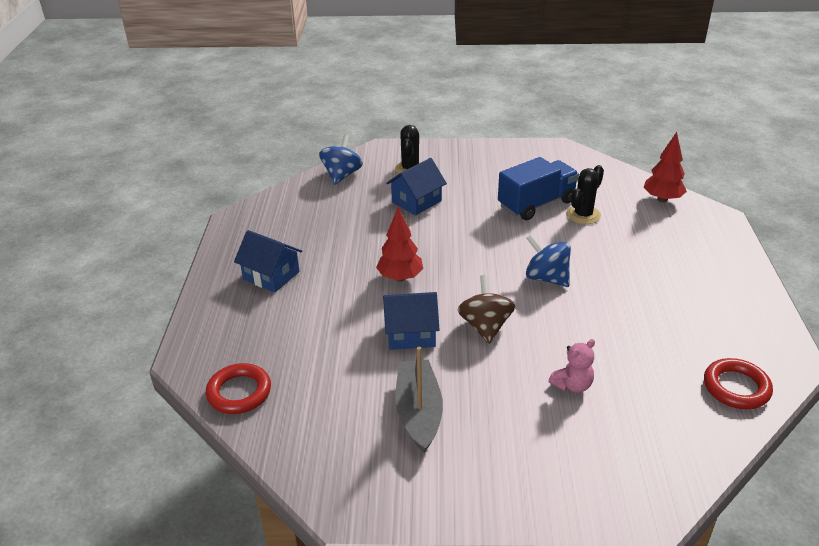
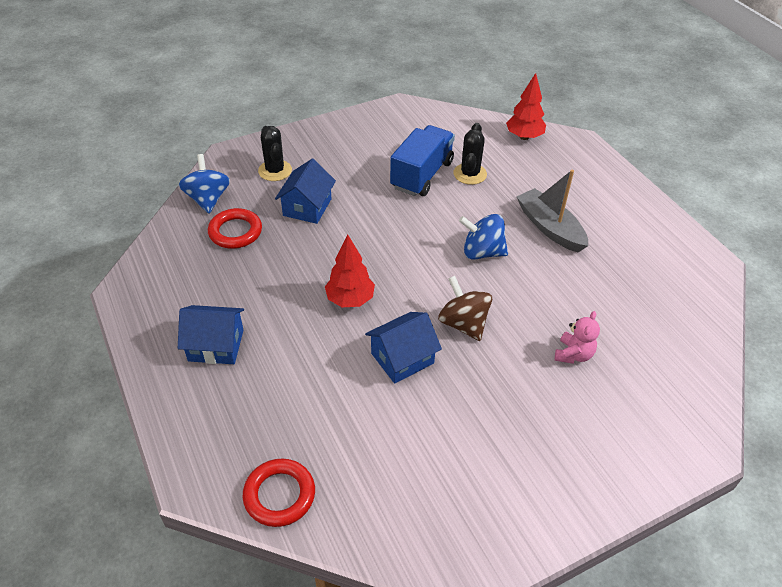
camera: 30 degrees left, 10 degrees up
(419, 412) = (466, 439): grey boat -> grey boat (550, 228)
(736, 387) = (692, 305): red ring -> red ring (235, 232)

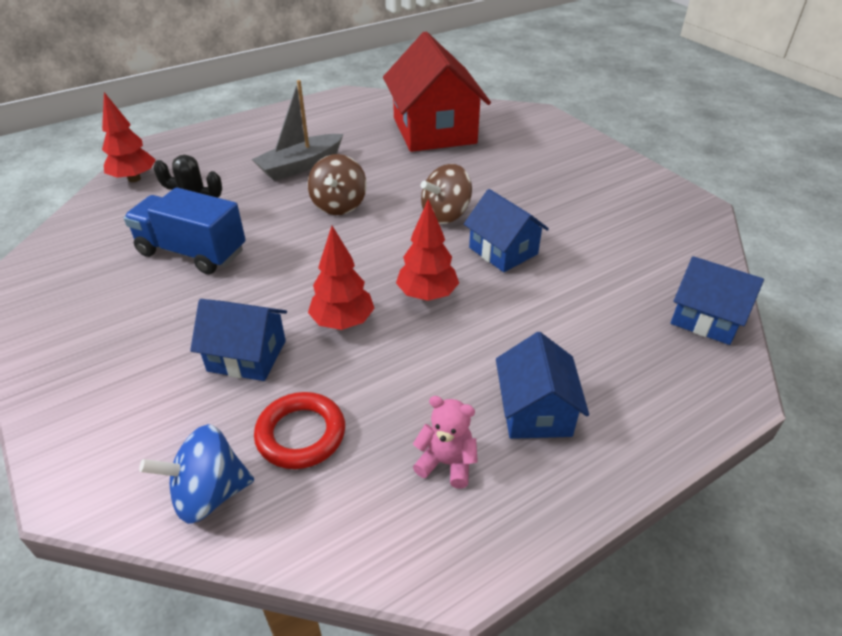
camera: 95 degrees left, 5 degrees down
(275, 171) = (144, 409): black cactus -> none
(279, 495) = (706, 318): red ring -> blue house
(329, 251) = (343, 322): none -> red tree
(482, 252) = (339, 205): blue spinning top -> brown spinning top
(573, 354) = (467, 158): pink teddy bear -> pink teddy bear (446, 463)
(636, 332) = (434, 130): none -> red house

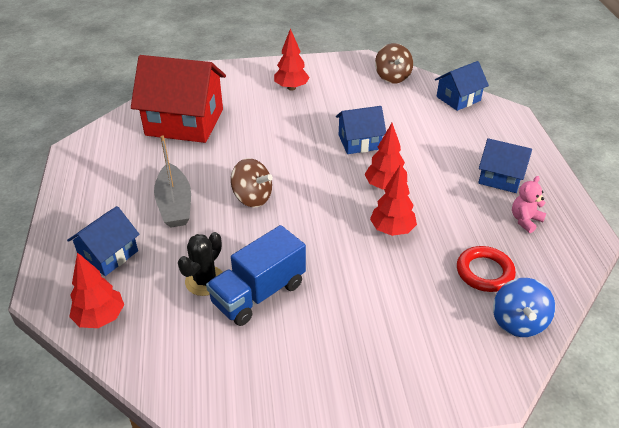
camera: 65 degrees left, 0 degrees up
(247, 356) = (403, 283): blue house -> blue house (109, 254)
(445, 215) = (303, 152): brown spinning top -> brown spinning top (392, 77)
(566, 172) = (291, 88): none -> red tree

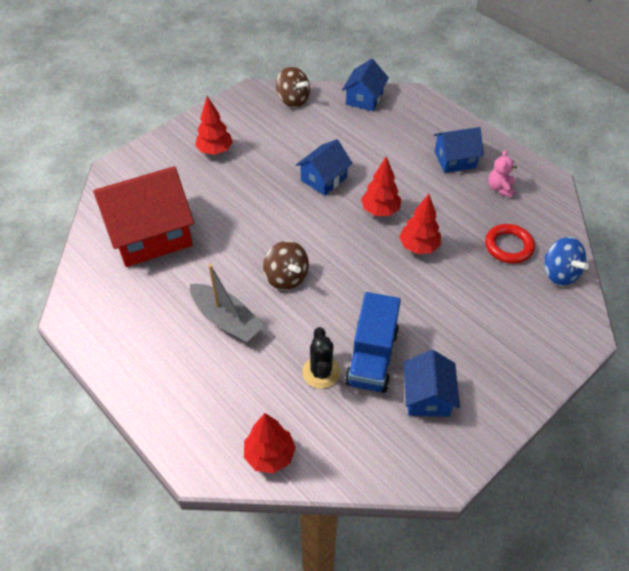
camera: 35 degrees left, 10 degrees up
(109, 254) = (217, 398): blue house -> blue house (427, 396)
(252, 198) = (286, 277): brown spinning top -> brown spinning top turned 60 degrees clockwise

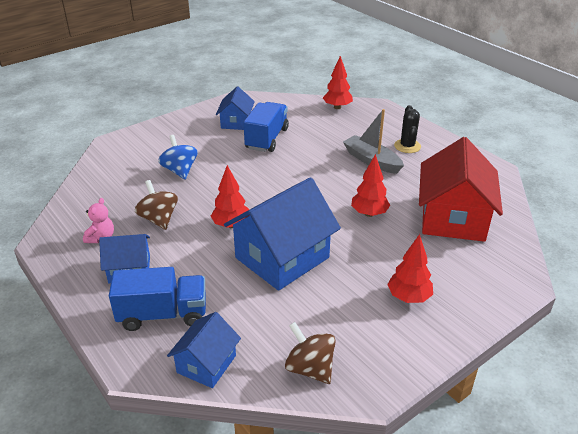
camera: 175 degrees left, 15 degrees down
(150, 234) = (453, 218): red house -> red house turned 60 degrees counterclockwise
(286, 277) = (325, 182): brown spinning top -> brown spinning top (159, 219)
(321, 372) = (303, 134): black cactus -> black cactus (407, 146)
(324, 179) = (282, 258): blue house -> blue house, size x1.85
(409, 127) = (163, 314): none -> blue truck
(418, 247) = (207, 196): red tree -> red tree (369, 213)
(508, 246) = (128, 192): red ring -> none
(559, 273) = (100, 173): blue spinning top -> blue spinning top (180, 170)

